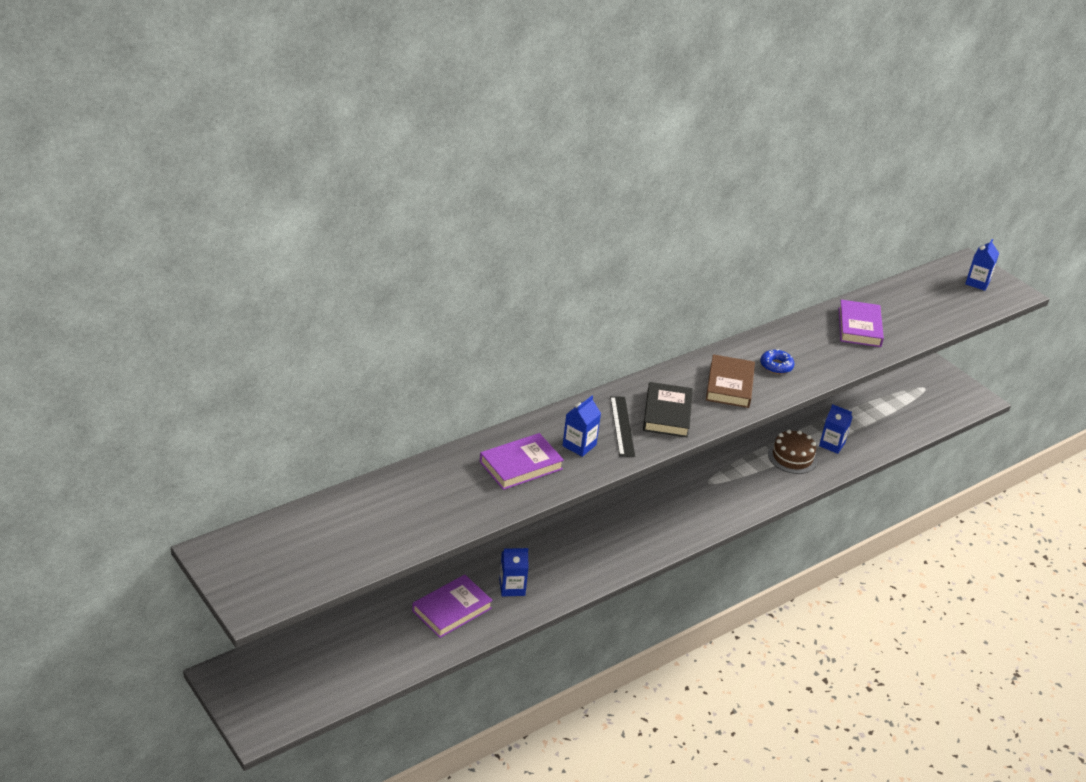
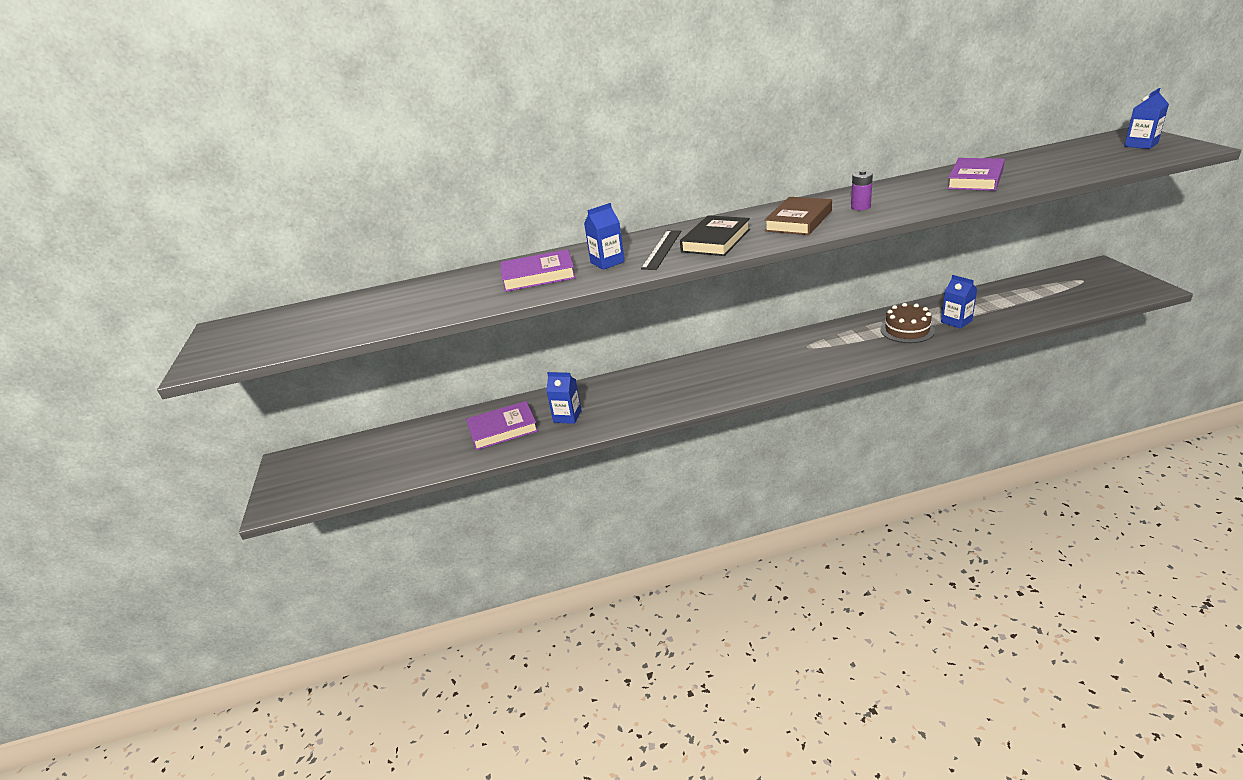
camera: 30 degrees right, 5 degrees down
(776, 366) = (860, 207): blue donut -> purple battery

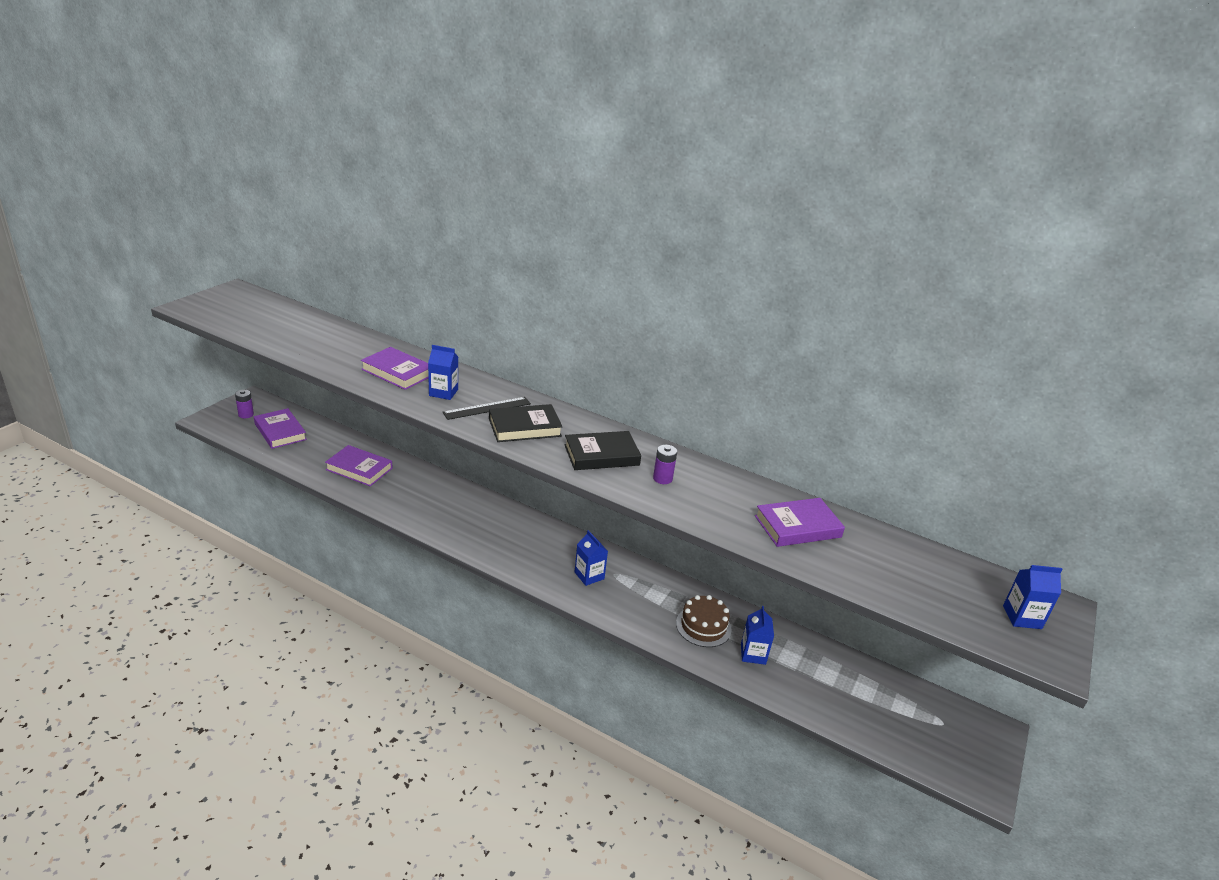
camera: 35 degrees right, 0 degrees up
(307, 474) = (246, 414): none -> purple battery
(372, 460) = (280, 432): none -> purple book
(567, 416) = (399, 491): blue carton -> blue carton (589, 575)
(798, 221) = (601, 455): brown book -> black book

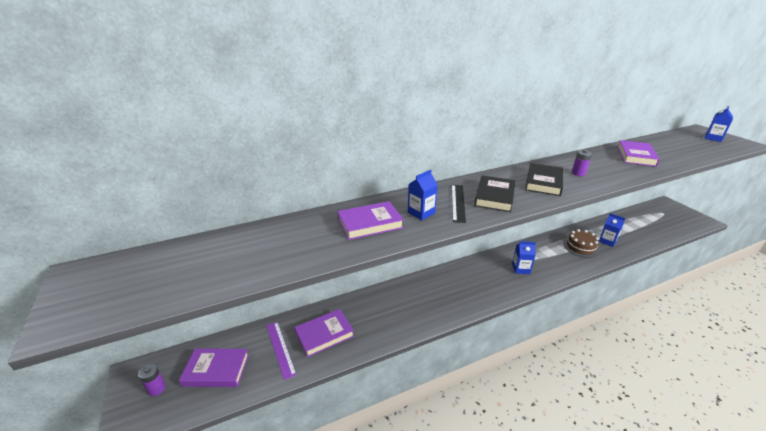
camera: 50 degrees left, 0 degrees up
(325, 452) = (280, 348): none -> purple ruler

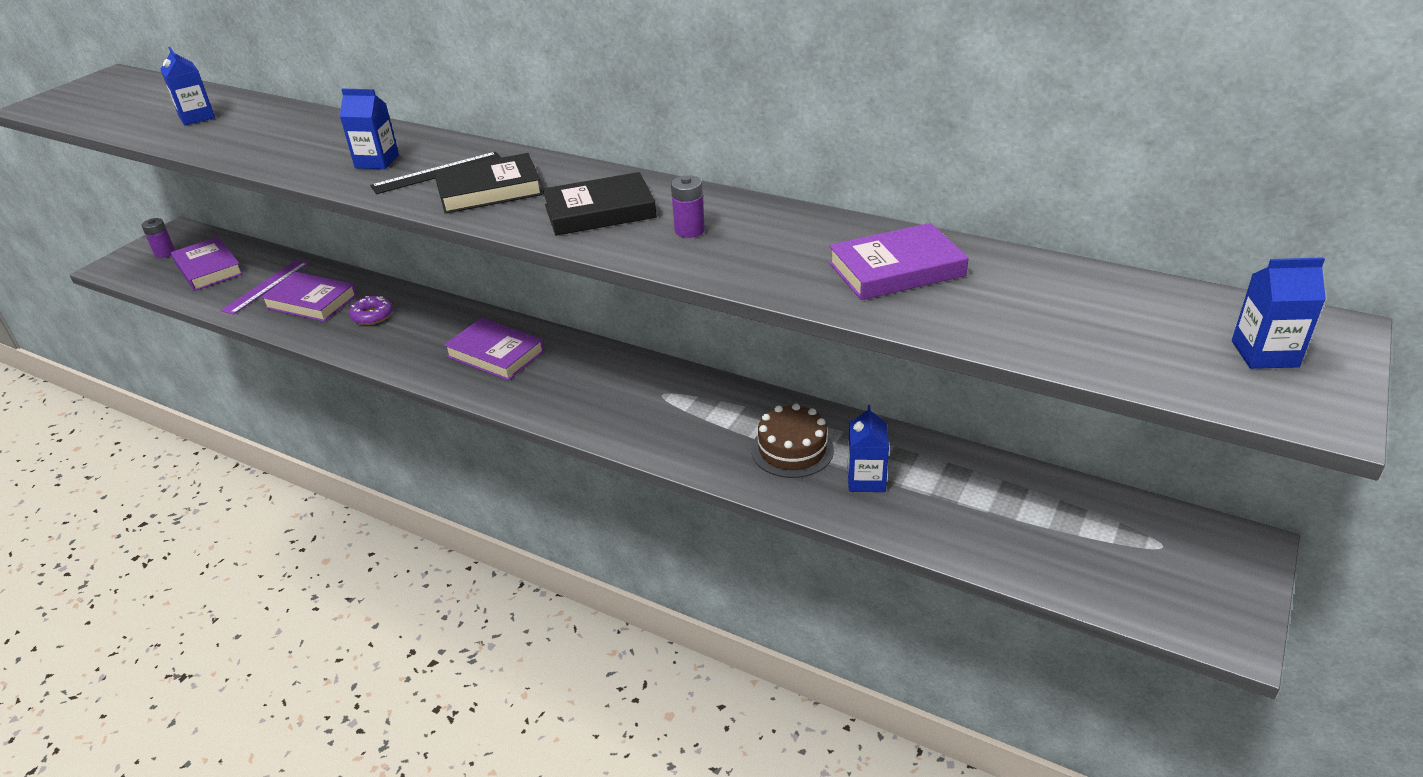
camera: 55 degrees right, 5 degrees up
(369, 316) = (372, 316): none -> purple donut
(370, 223) = (315, 145): purple book -> purple book (495, 354)
(521, 269) = (626, 401): blue carton -> blue carton (197, 117)

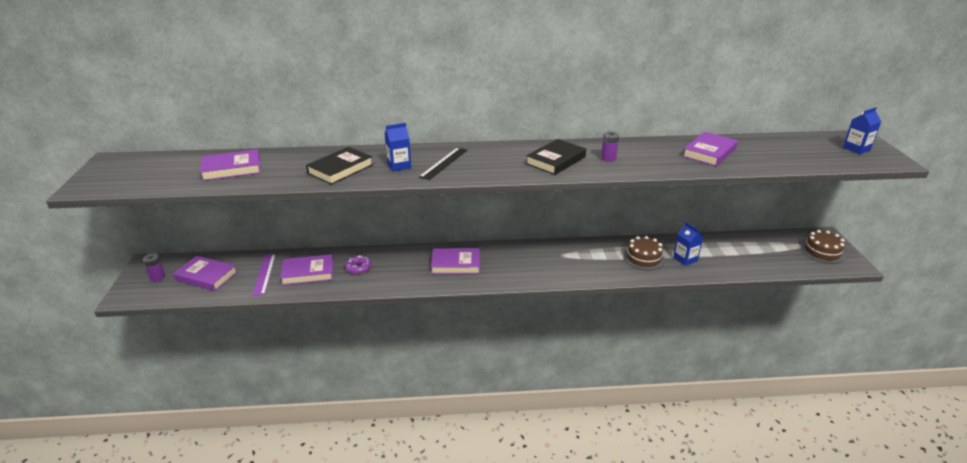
camera: 35 degrees left, 5 degrees down
(197, 117) = (232, 169): blue carton -> purple book
(489, 190) = (486, 164): black book -> black book (340, 169)
(1189, 576) = (822, 252): none -> brown cake

